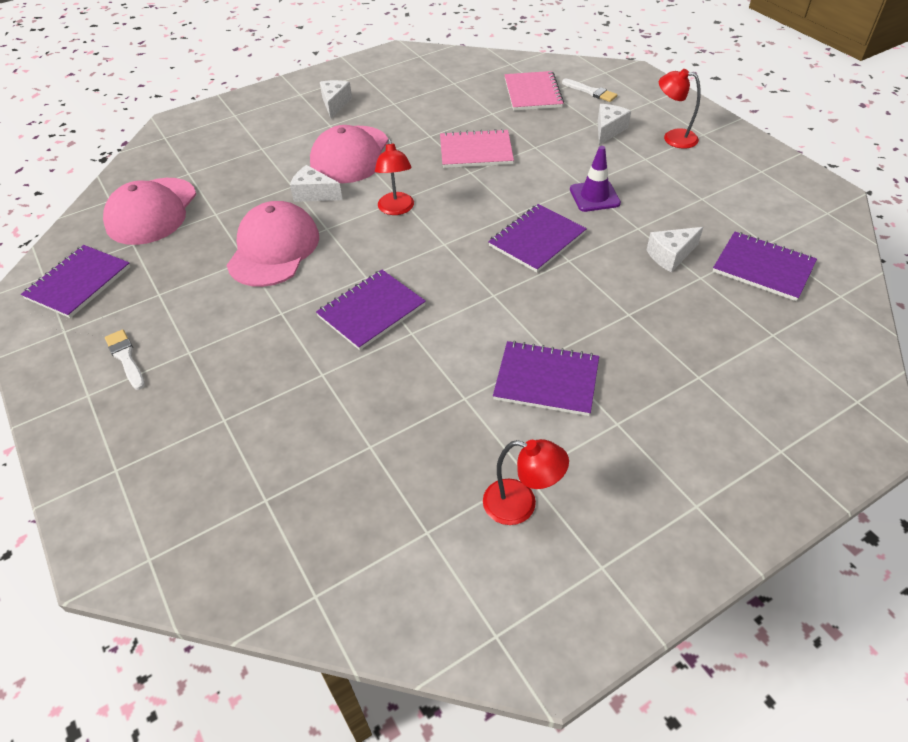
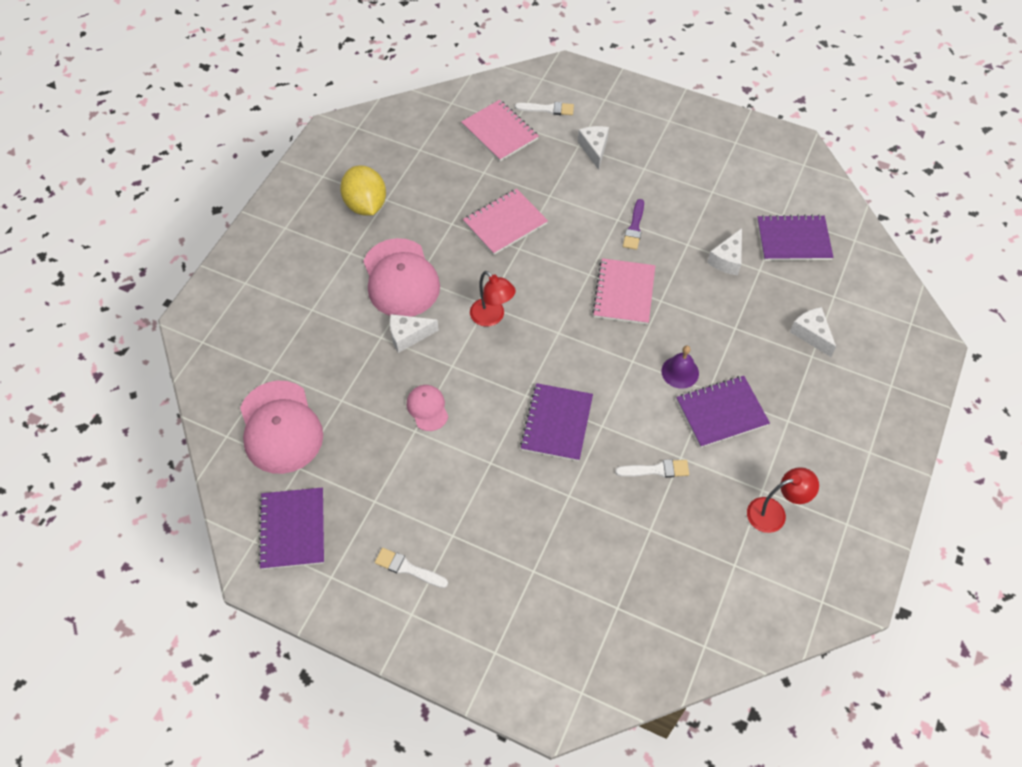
camera: 35 degrees left, 10 degrees up
(274, 249) = (427, 408): pink cap -> pink cap, size x0.50
(335, 104) = (331, 225): white cheese -> white cheese (811, 334)
(374, 101) = (366, 205): none -> yellow lemon
(428, 396) = (656, 470): none -> white brush
(534, 325) = (680, 372): none -> purple bell
(537, 239) = (624, 293): purple notebook -> pink notebook
(594, 196) = (634, 227): purple traffic cone -> purple brush
(673, 138) = (649, 135): red lamp -> none

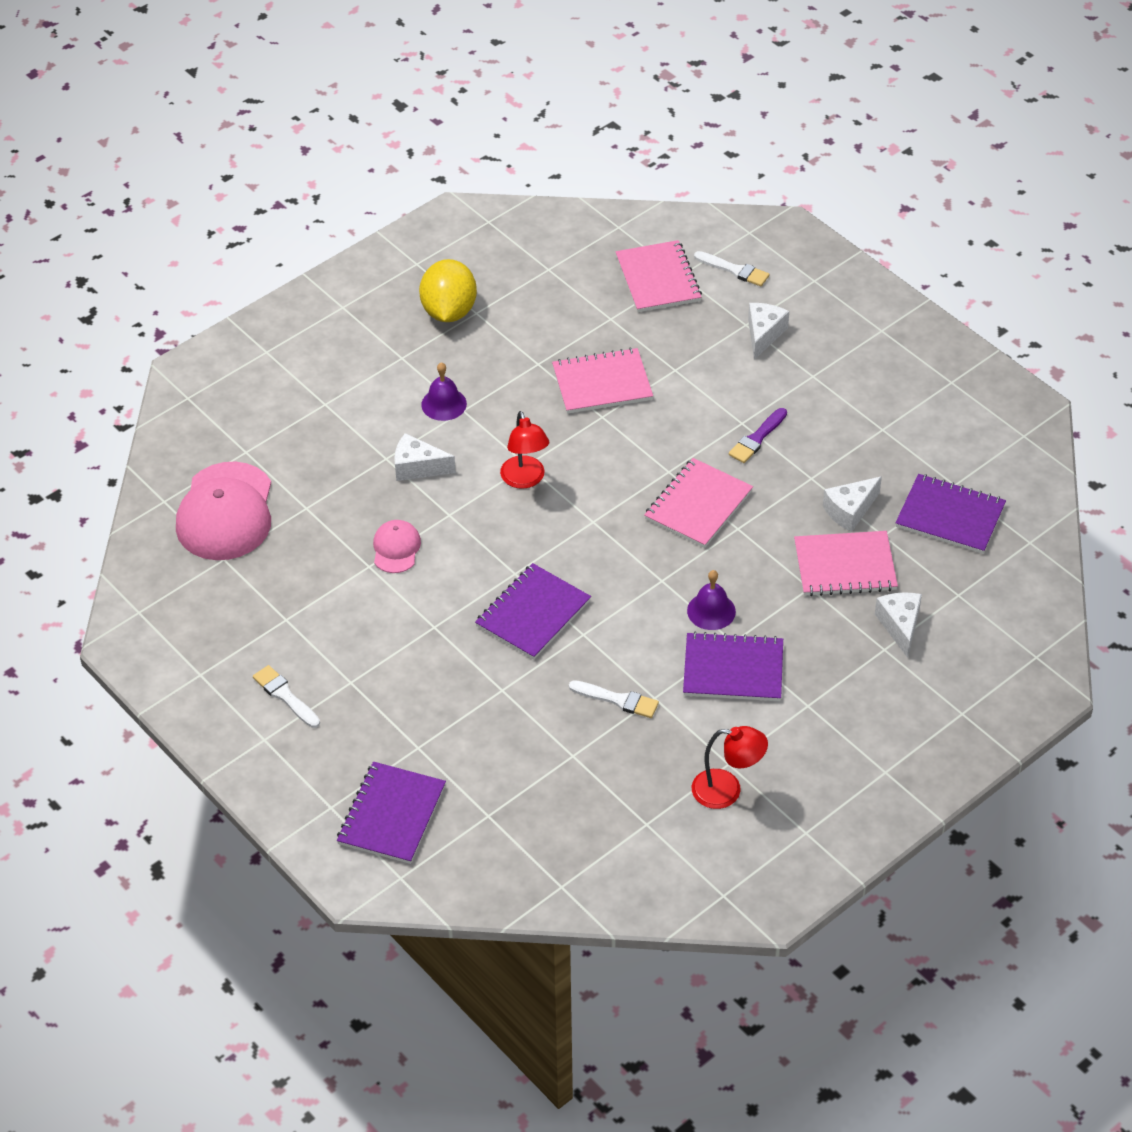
camera: 25 degrees right, 10 degrees down
(292, 529) = (185, 615): purple notebook -> purple notebook (391, 815)
(400, 278) = (444, 404): pink cap -> purple bell
(748, 302) = (845, 566): none -> pink notebook

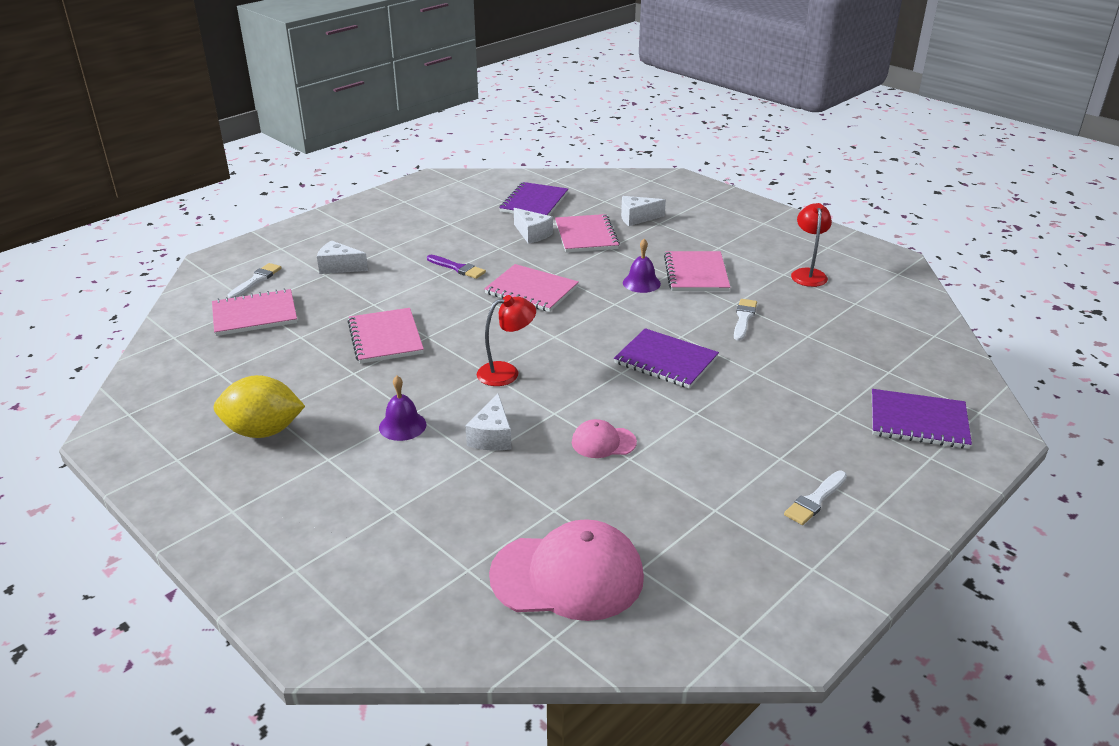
camera: 95 degrees left, 15 degrees down
(733, 669) = (696, 273): purple notebook -> pink notebook

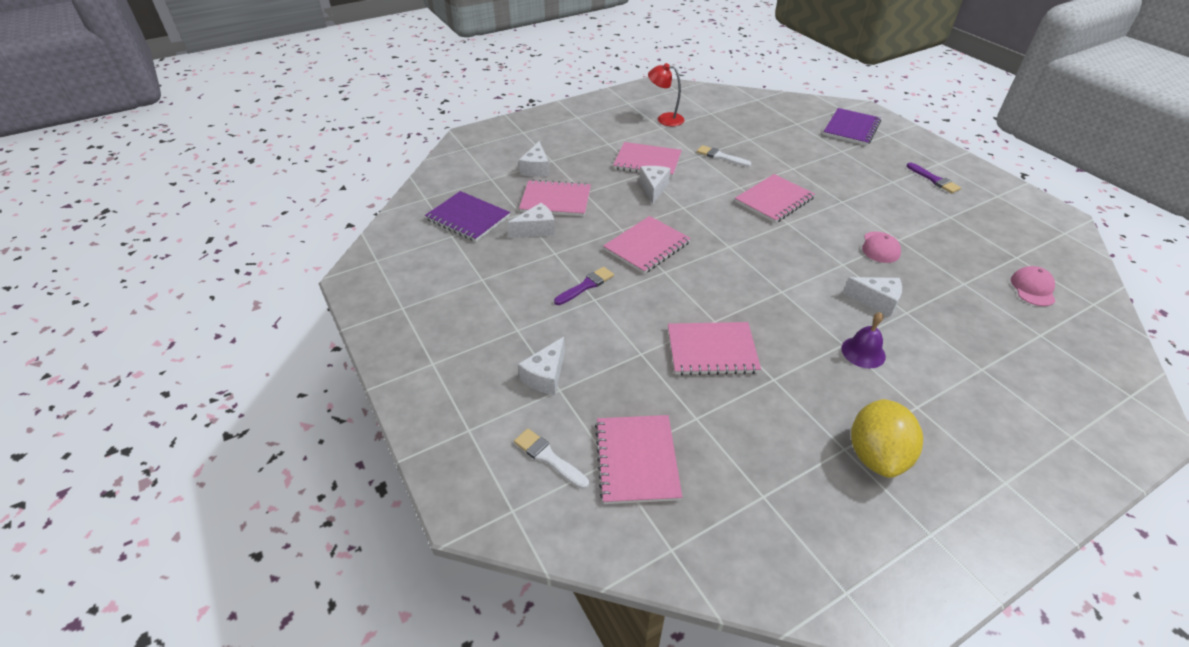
camera: 75 degrees left, 10 degrees up
(506, 372) = (782, 280): red lamp -> none
(567, 576) = (1033, 288): pink cap -> pink cap, size x0.50
(641, 283) = (653, 188): purple bell -> white cheese
(666, 361) = (774, 200): purple notebook -> pink notebook
(815, 500) = (934, 180): white brush -> purple brush

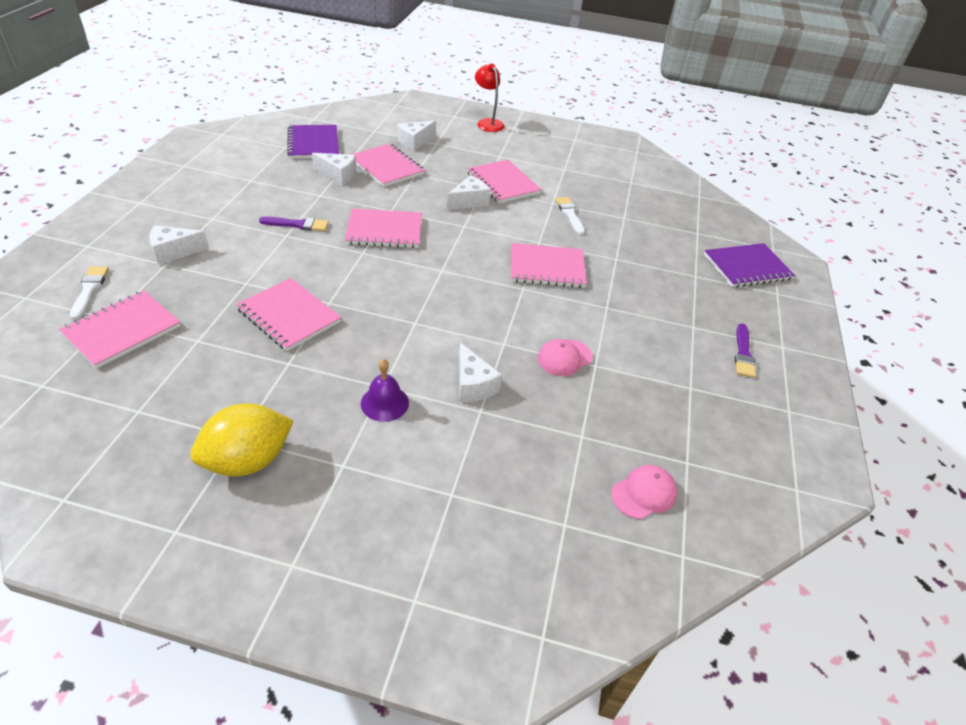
camera: 40 degrees right, 0 degrees up
(664, 119) = (580, 165): red lamp -> red lamp (487, 123)

